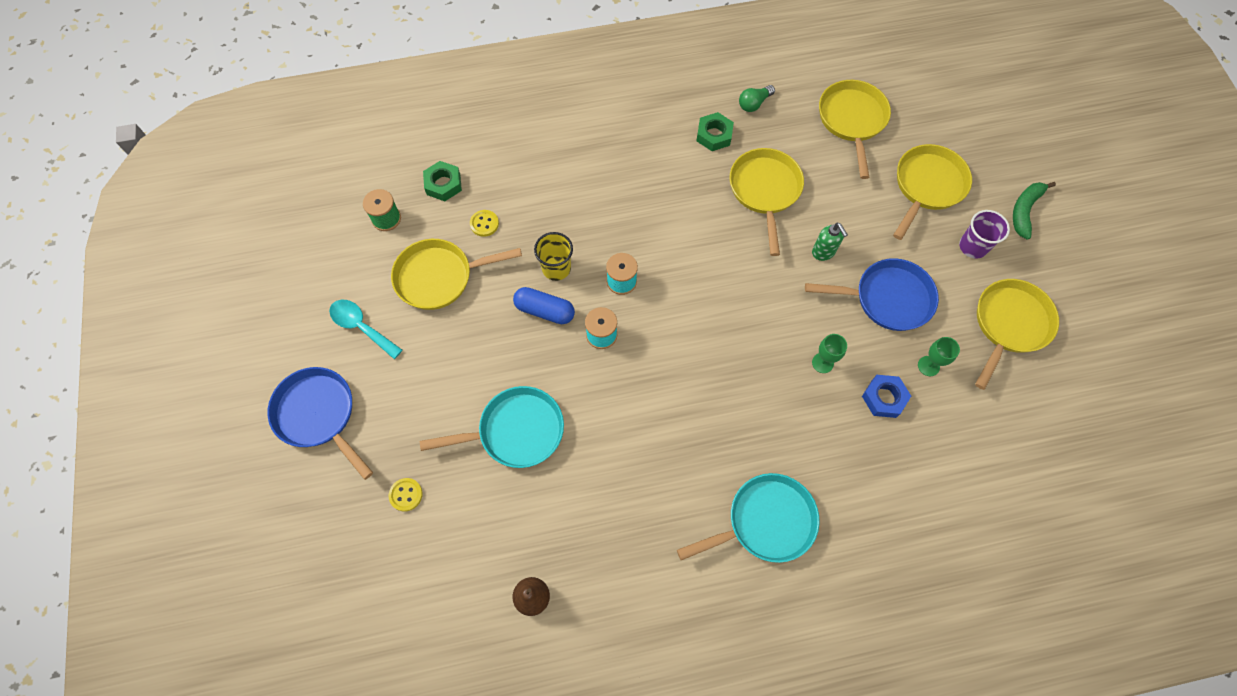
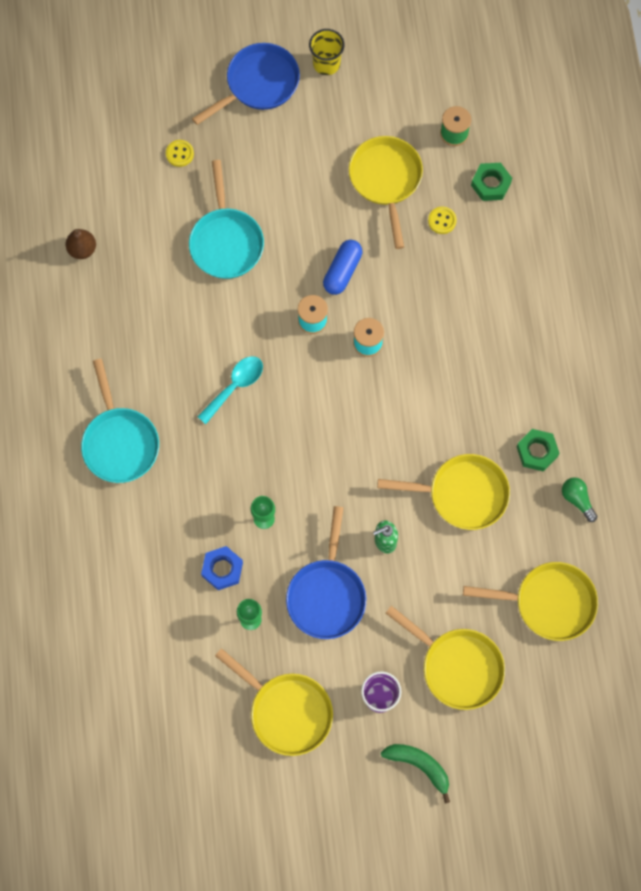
camera: 95 degrees right, 5 degrees up
(361, 327) = (340, 115): turquoise spoon -> turquoise spoon (235, 386)
(556, 268) = (387, 284): yellow cup -> yellow cup (326, 64)

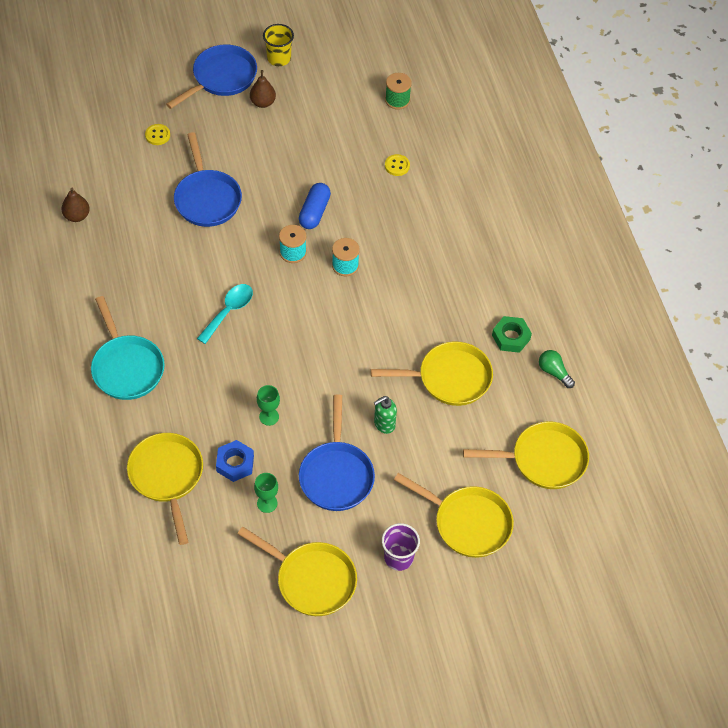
camera: 10 degrees left, 15 degrees down
(226, 242) = (207, 198): turquoise pan -> blue pan
(301, 122) = (263, 102): none -> brown pear
(386, 180) = (343, 139): yellow pan -> yellow pan (167, 477)
(419, 765) = (445, 613): green banana -> none
(491, 184) = (435, 135): green nut -> none

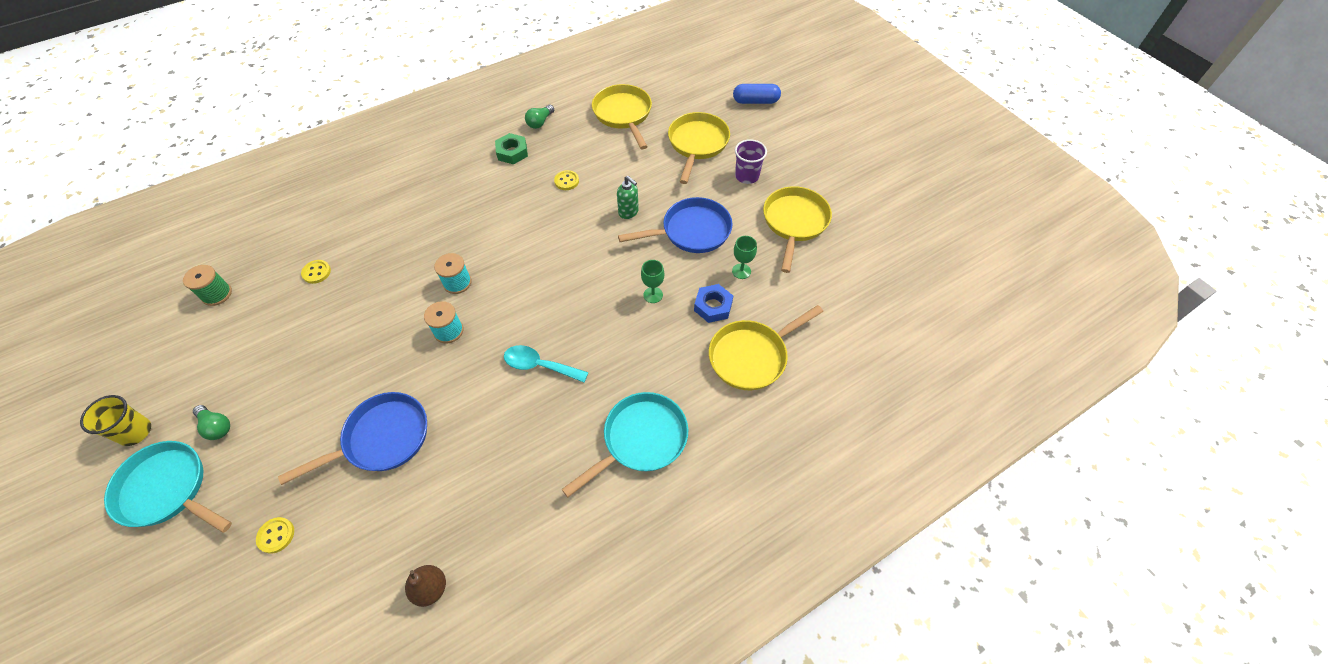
camera: 105 degrees left, 0 degrees up
(221, 78) = (168, 490): blue pan -> turquoise pan
(263, 102) = (217, 426): brown pear -> green light bulb
(314, 212) = (389, 327): blue capsule -> blue capsule (755, 101)
(449, 378) = (566, 181): yellow pan -> yellow button

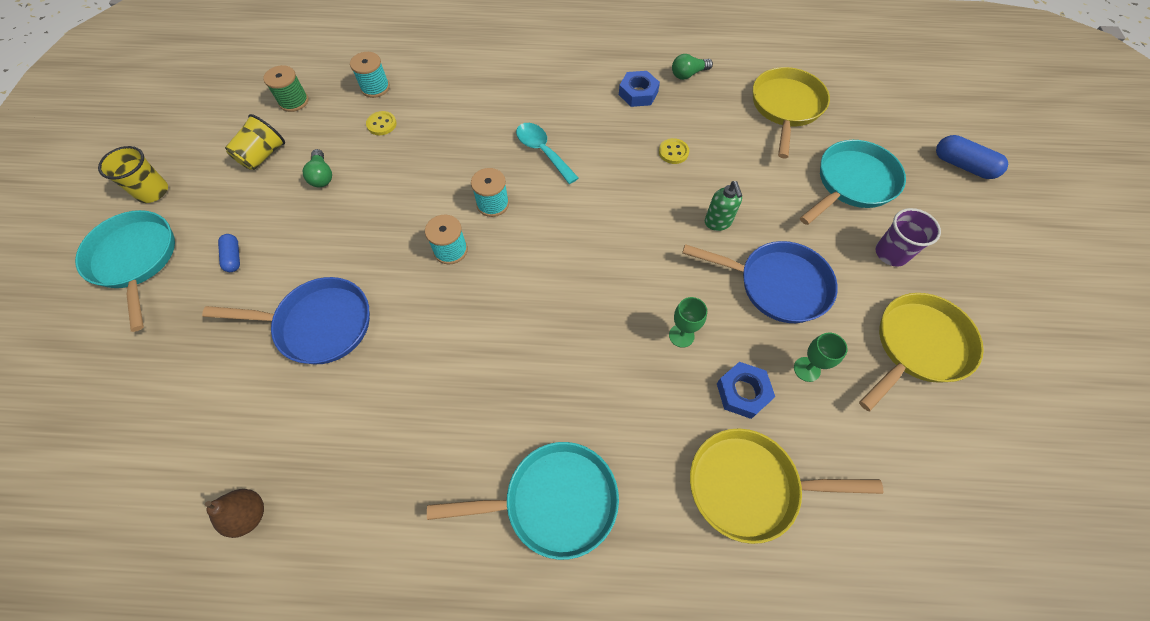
camera: 35 degrees right, 5 degrees up
(217, 426) = (208, 225): green light bulb -> green light bulb (322, 176)
(223, 349) = (263, 155): none -> yellow cup
(263, 436) = (233, 257): none -> blue capsule
(276, 535) = (175, 361): yellow button -> none
(287, 248) = (375, 87): none -> turquoise spool
(512, 152) = (638, 93): green nut -> blue nut
(539, 365) = (508, 342): turquoise spoon -> turquoise spoon (542, 151)
(697, 144) = (852, 183): yellow pan -> turquoise pan

